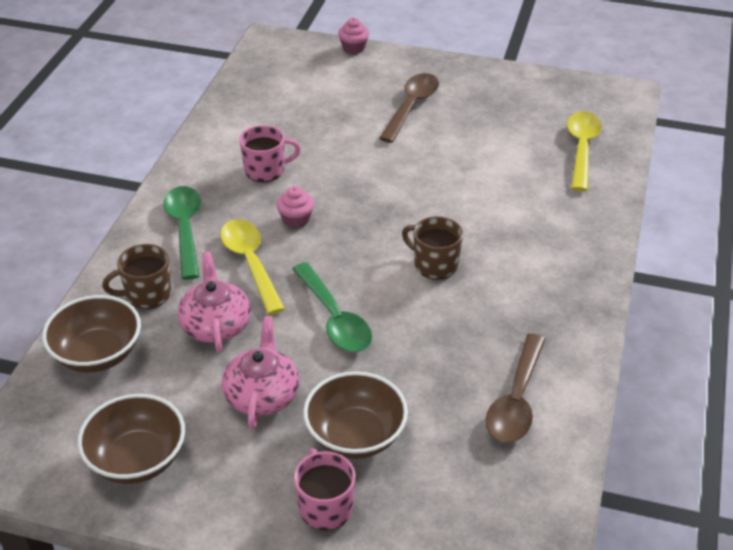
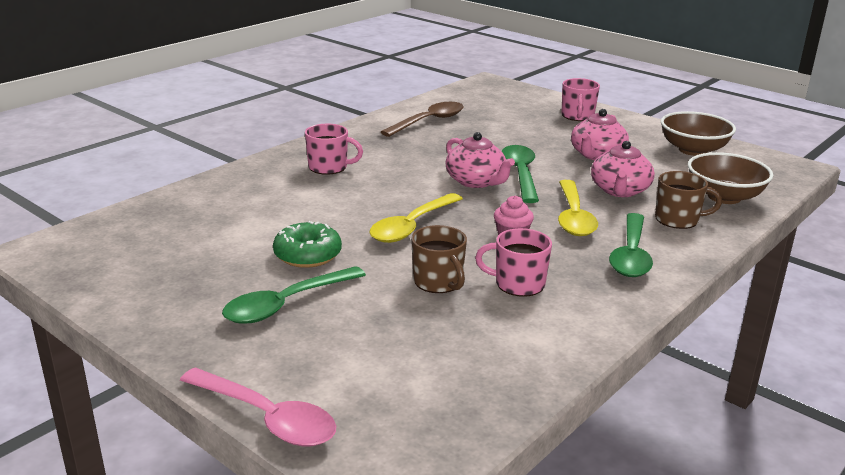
camera: 155 degrees left, 15 degrees down
(353, 48) = (267, 418): pink cupcake -> pink spoon
(355, 435) = (543, 130): brown bowl -> none
(373, 287) = (476, 181): none -> pink teapot
(411, 106) = (286, 304): brown spoon -> green spoon
(434, 264) = (413, 181): brown mug -> brown mug (438, 282)
(439, 147) = (308, 255): none -> green donut
(535, 257) = (329, 167): none -> pink mug
(581, 149) = (173, 218): yellow spoon -> yellow spoon (412, 226)

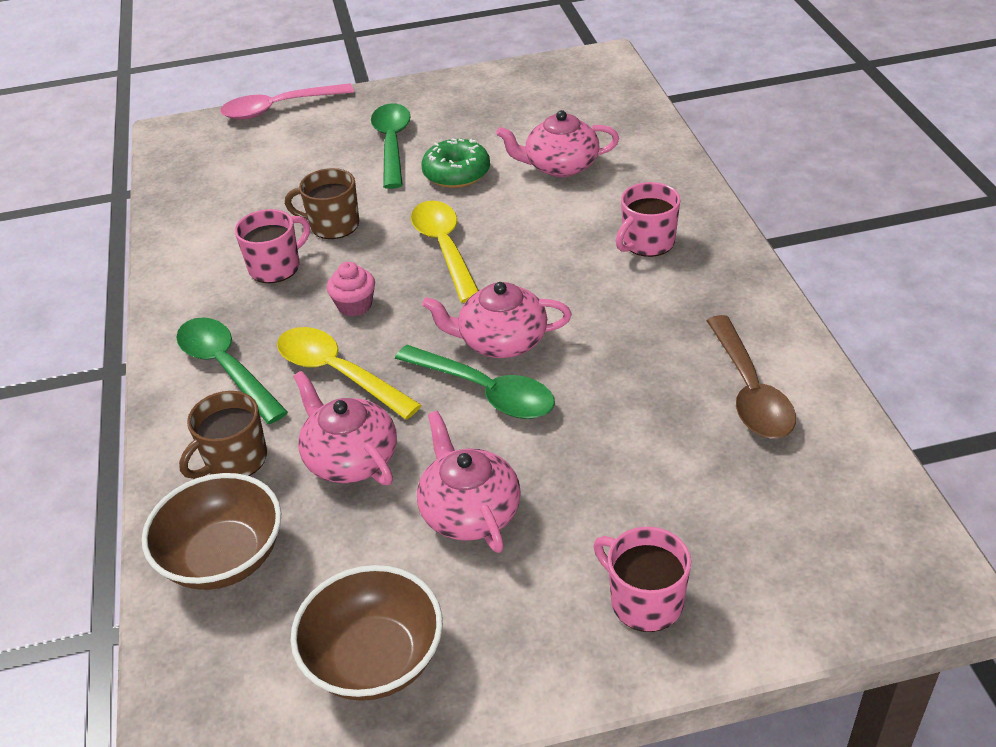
camera: 130 degrees right, 15 degrees up
(257, 217) = (560, 166): none -> pink teapot

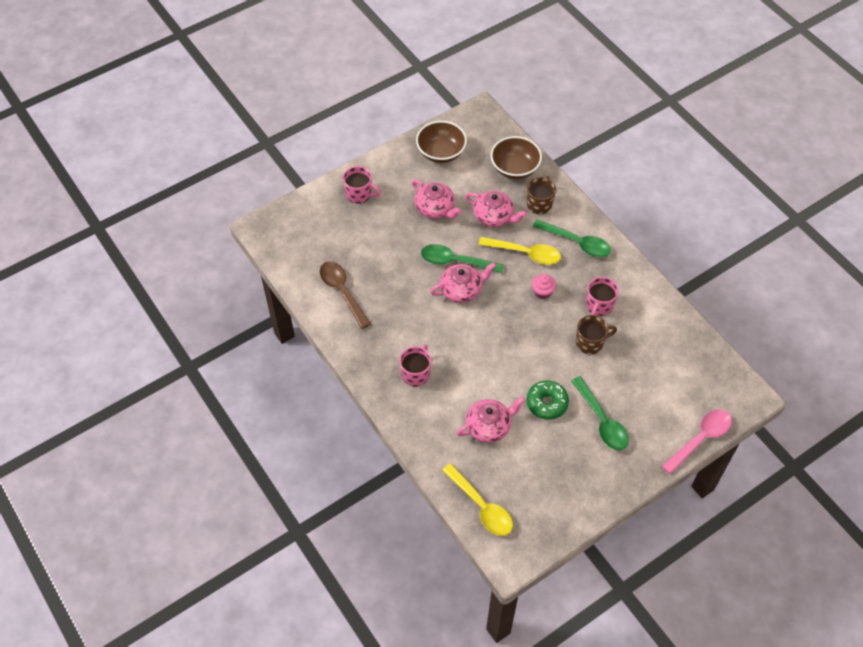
camera: 155 degrees right, 15 degrees up
(444, 248) = (520, 341): yellow spoon -> yellow spoon (481, 506)

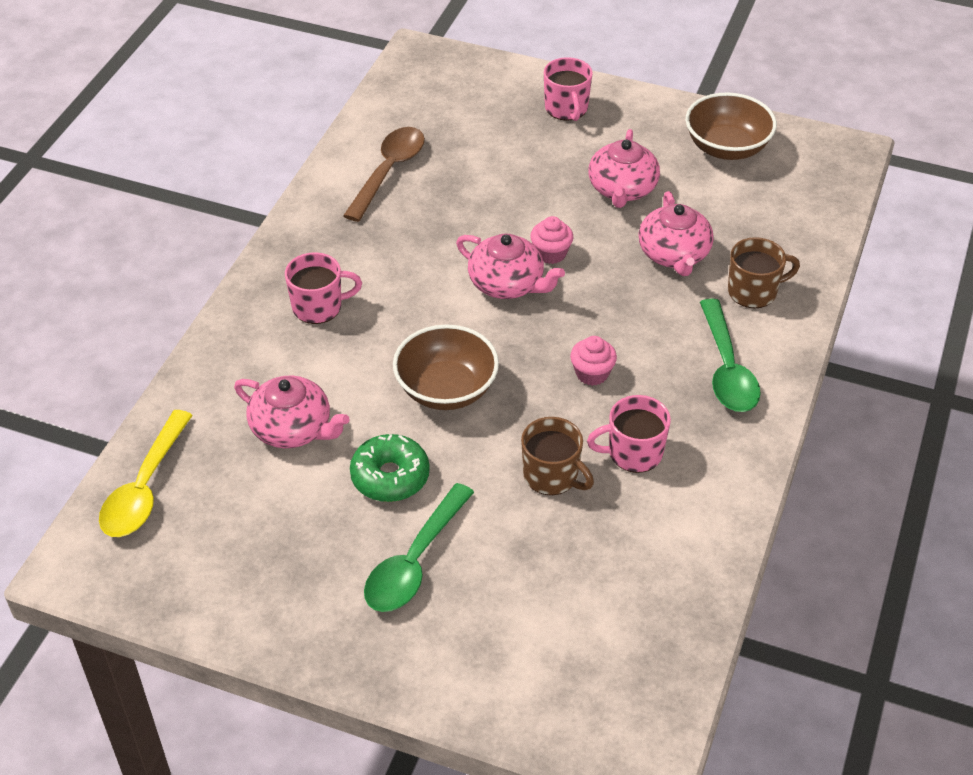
camera: 55 degrees right, 10 degrees down
(455, 261) = (551, 253): green spoon -> pink cupcake
(515, 168) = (788, 234): brown bowl -> brown bowl (446, 389)
(525, 253) = (644, 320): yellow spoon -> none
(700, 439) = (491, 719): pink spoon -> none

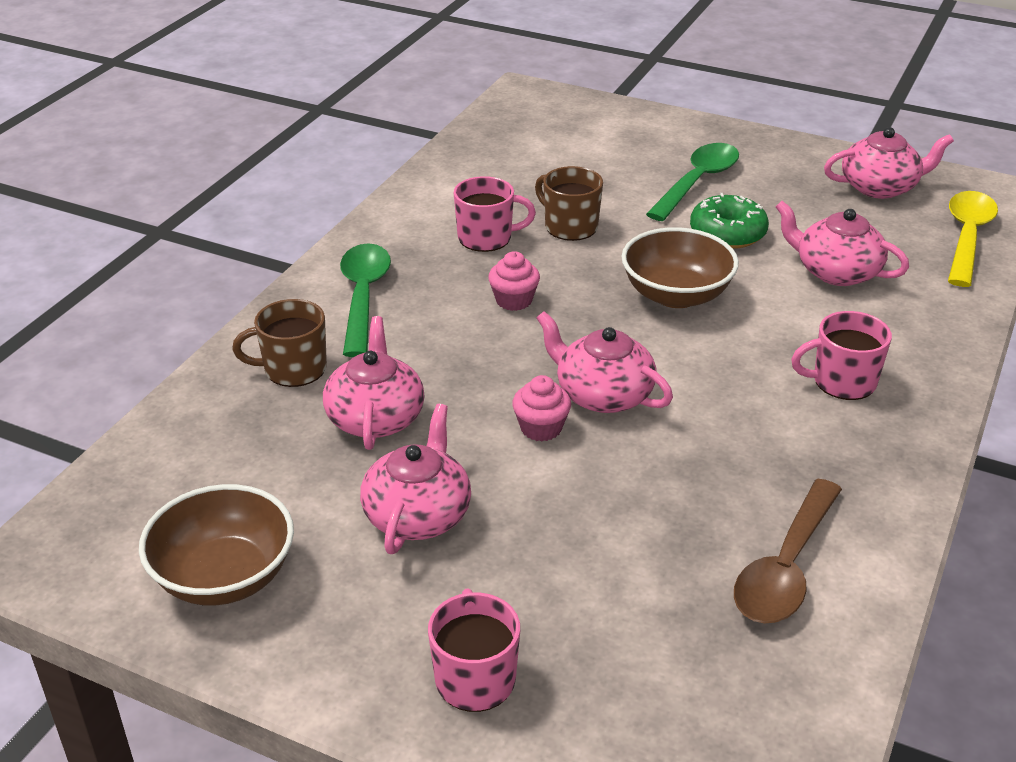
camera: 175 degrees left, 10 degrees down
(208, 567) = (880, 187): none -> pink teapot

